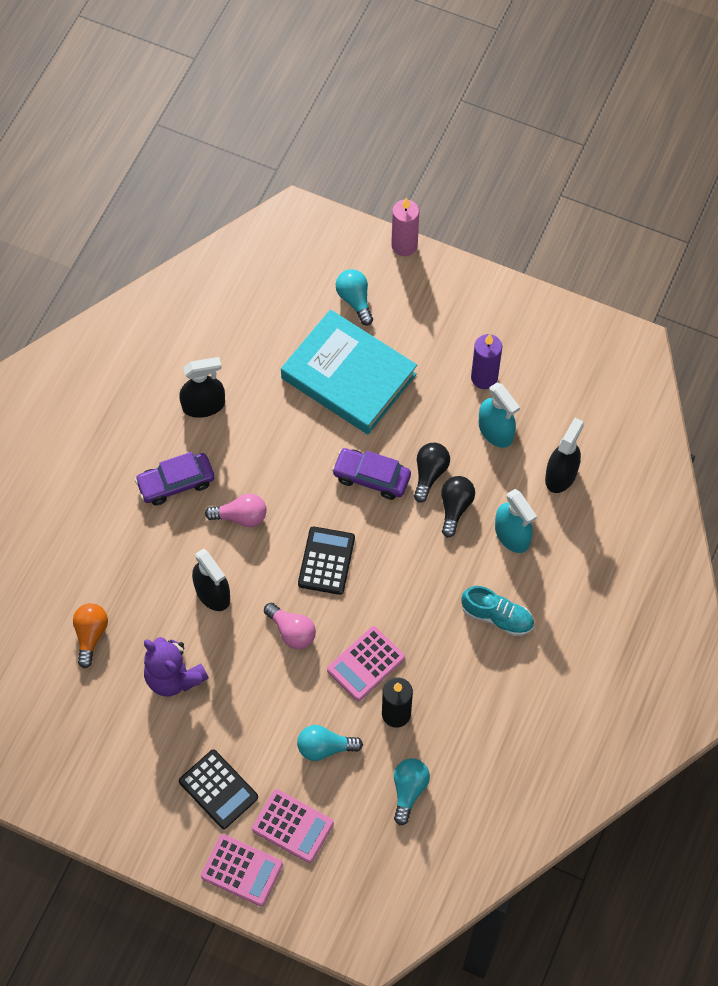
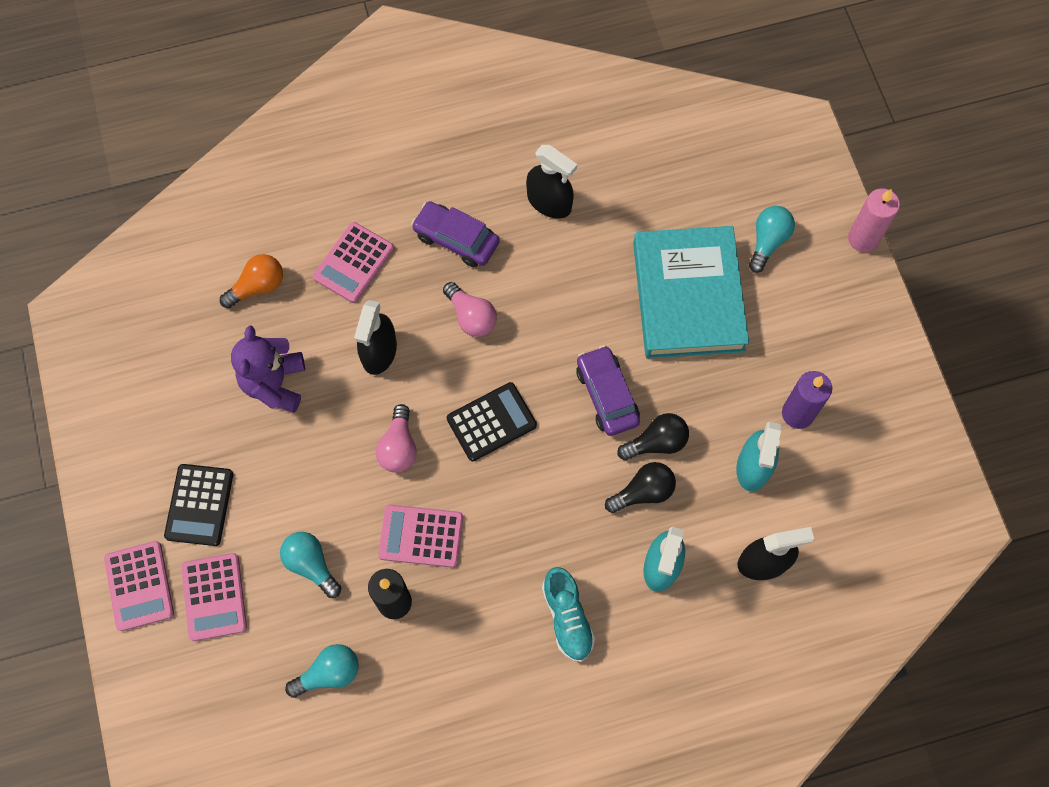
camera: 50 degrees right, 5 degrees up
(132, 560) = (354, 263): none -> pink calculator

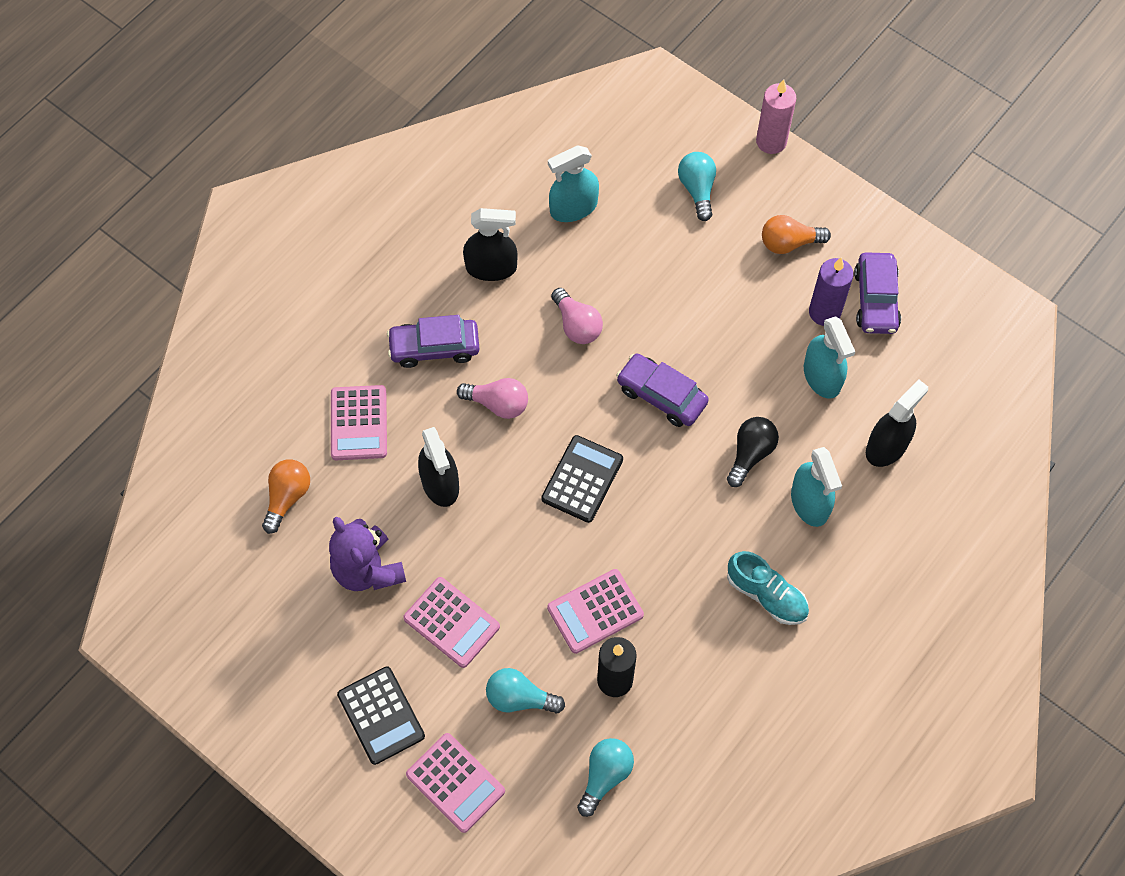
camera: 35 degrees left, 5 degrees down
(139, 586) = (381, 819): pink calculator -> pink calculator (451, 622)
(398, 447) = (519, 551): pink light bulb -> pink light bulb (577, 325)
(653, 193) = (573, 208): none -> turquoise spray bottle
(656, 443) = (731, 408): black light bulb -> none
(688, 296) = (666, 274): turquoise book -> none
(812, 335) = (789, 243): none -> orange light bulb
(850, 431) = (876, 300): none -> purple car

